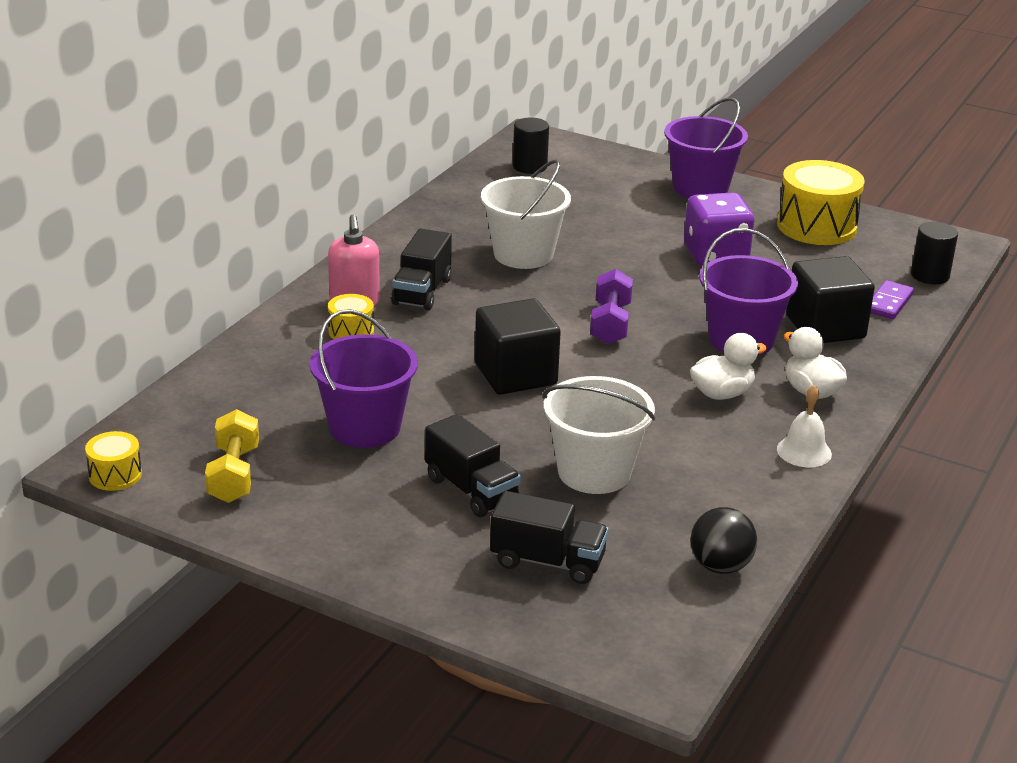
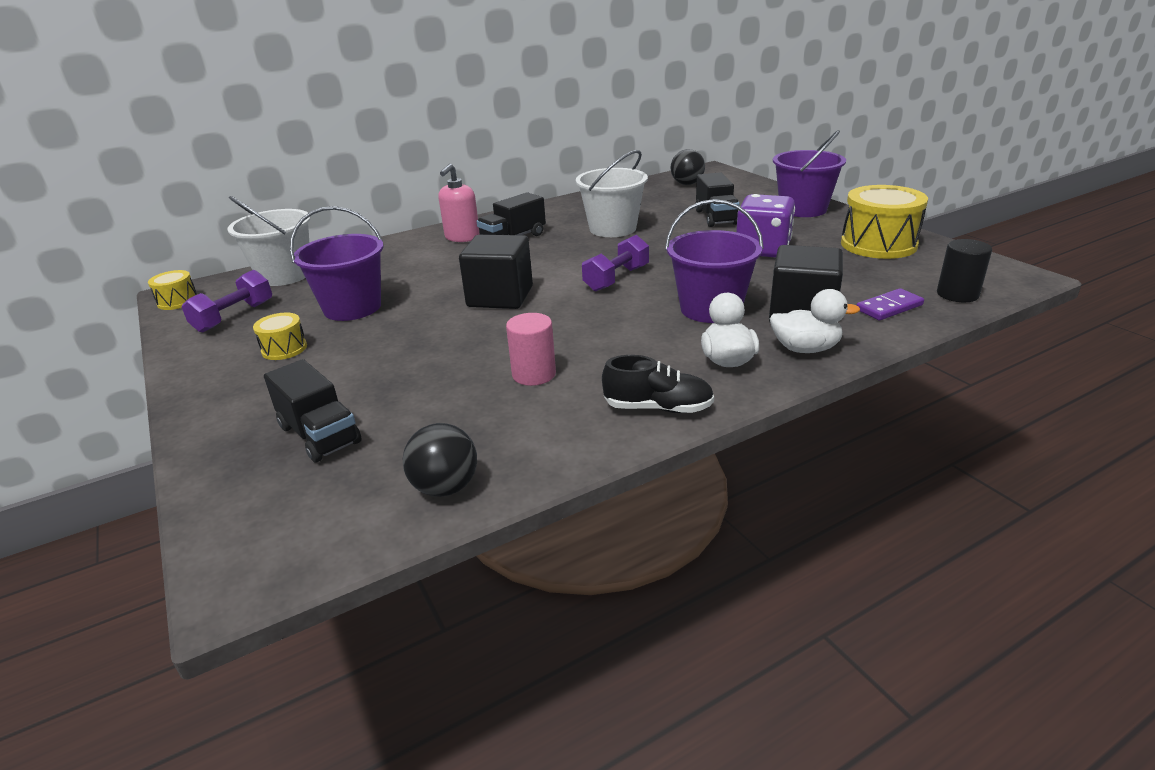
camera: 35 degrees right, 0 degrees up
(234, 475) = (234, 317): yellow dumbbell -> purple dumbbell
(351, 332) = (435, 252): yellow drum -> yellow drum (284, 349)
(471, 490) = (352, 365): black truck -> black truck (716, 217)
(530, 166) = (687, 184): black cylinder -> black ball
(594, 472) = (456, 376): white bucket -> white bucket (285, 275)
(663, 450) = (534, 374): none -> pink cylinder
(722, 393) = (642, 344): white duck -> white duck (805, 349)
(804, 451) = (658, 408): white bell -> black shoe

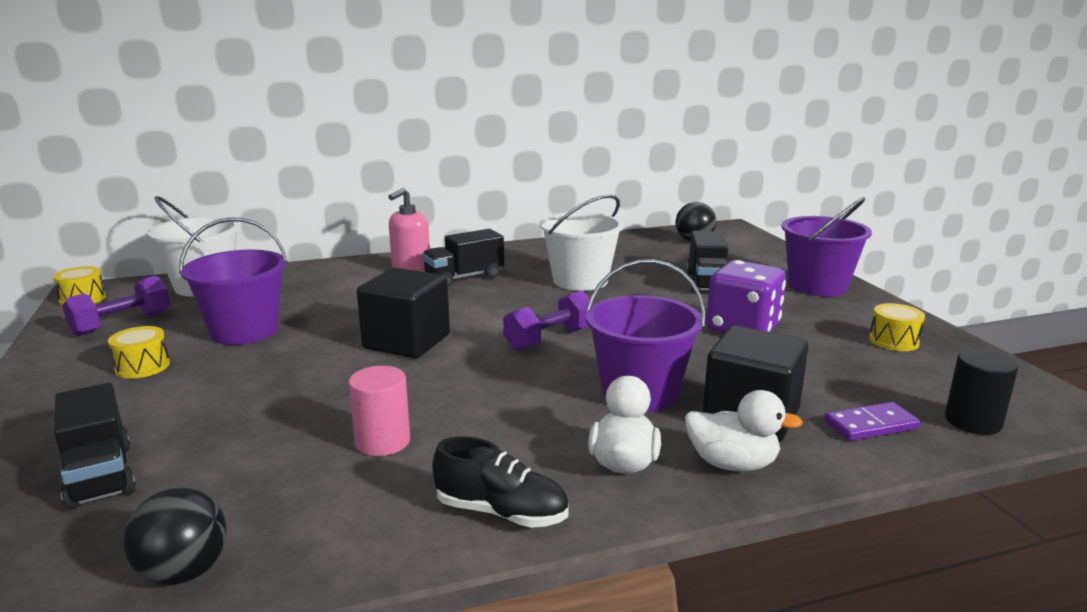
camera: 10 degrees right, 10 degrees down
(878, 244) = (893, 341): yellow drum -> yellow drum, size x0.50

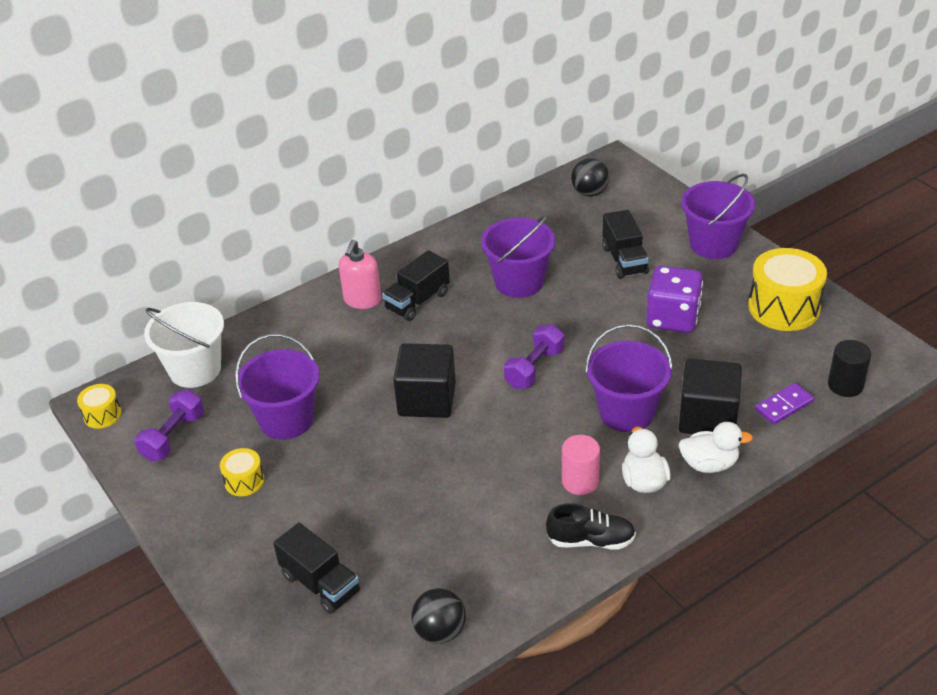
camera: 15 degrees left, 20 degrees up
(382, 442) = (481, 505): pink cylinder -> pink cylinder (580, 481)
(580, 280) = (519, 282): white bucket -> purple bucket
(893, 341) = (784, 307): yellow drum -> yellow drum, size x1.99

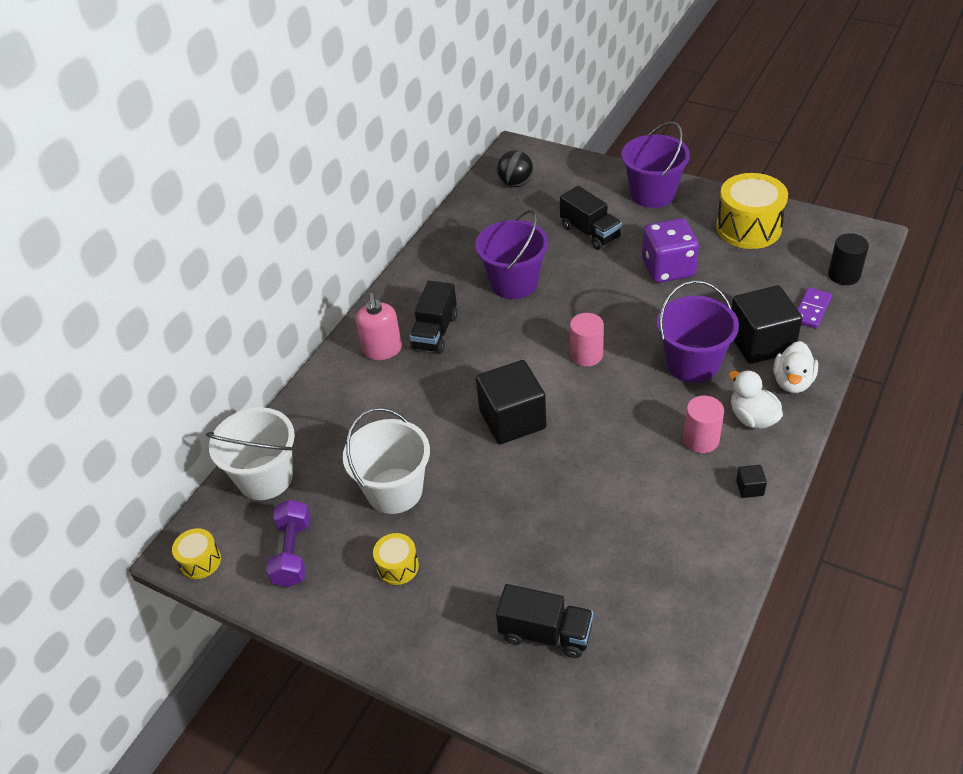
camera: 25 degrees left, 5 degrees up
(286, 420) = (394, 490): purple bucket -> white bucket
(440, 631) = (686, 628): black ball -> none
(534, 368) = (586, 355): purple dumbbell -> pink cylinder
(591, 540) = (749, 488): black shoe -> black cube
(709, 464) = (792, 382): white duck -> white duck turned 135 degrees clockwise

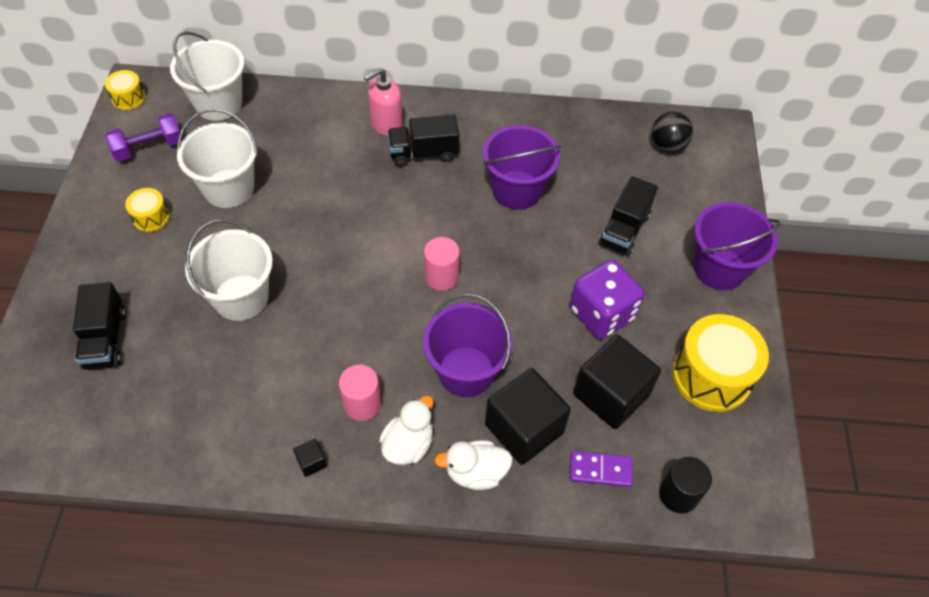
camera: 60 degrees right, 10 degrees up
(512, 419) = (336, 244): black cube -> black cube (611, 395)
(543, 506) = (241, 297): none -> white bucket

